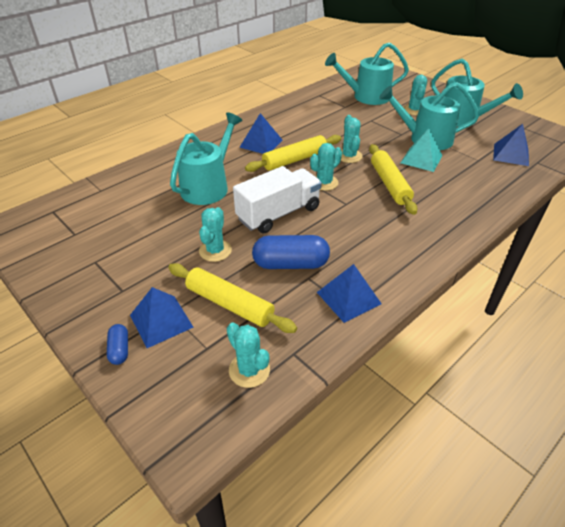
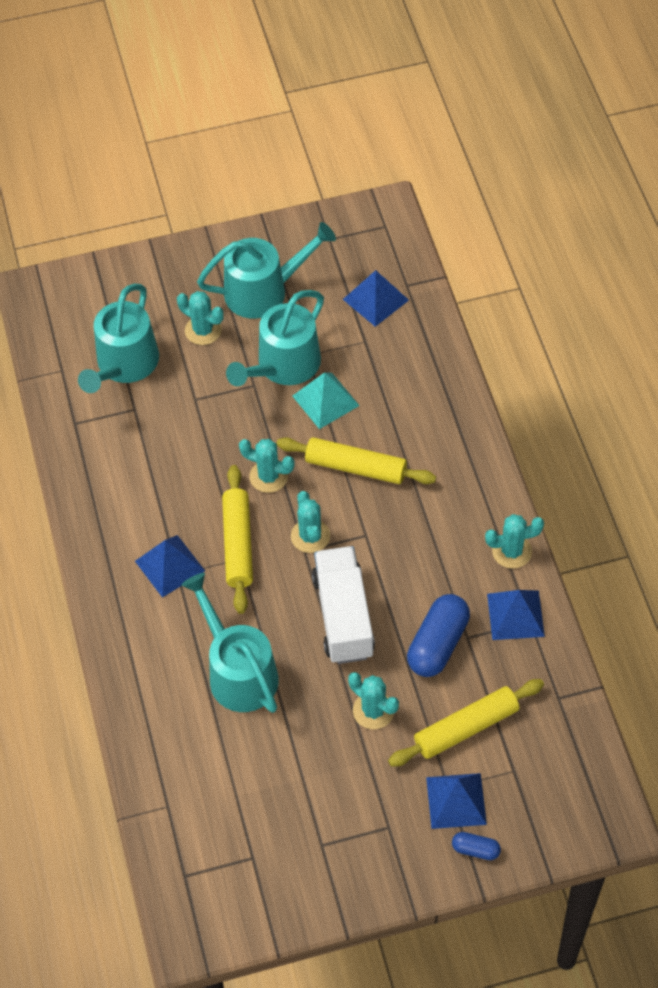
camera: 60 degrees left, 15 degrees up
(249, 370) = (558, 743): turquoise cactus -> turquoise cactus (512, 551)

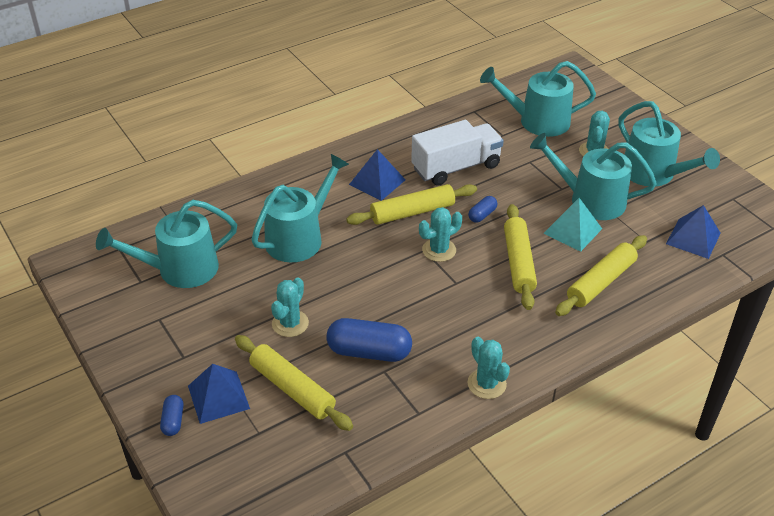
camera: 70 degrees right, 15 degrees down
(247, 811) = (180, 269): none -> turquoise watering can
(268, 476) = (482, 215): turquoise cactus -> blue capsule
(343, 616) = (372, 286): white truck -> white truck (456, 167)
(410, 405) = (601, 282): none -> yellow rolling pin
(515, 615) = (421, 400): blue pyramid -> none

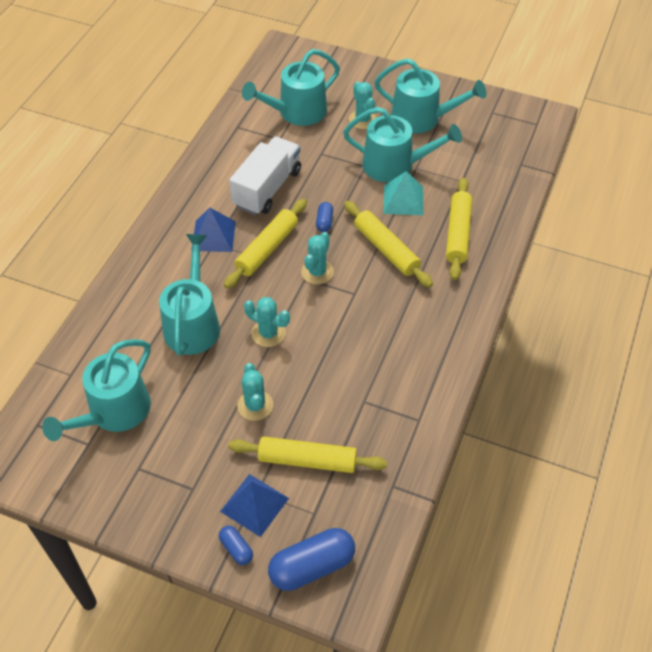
camera: 35 degrees left, 10 degrees up
(369, 352) = (339, 392): blue capsule -> blue capsule (312, 566)
(486, 384) = (447, 366): turquoise cactus -> turquoise cactus (268, 333)
(590, 200) = (394, 165): turquoise watering can -> turquoise watering can turned 150 degrees counterclockwise
(693, 238) = (491, 161): blue pyramid -> none

